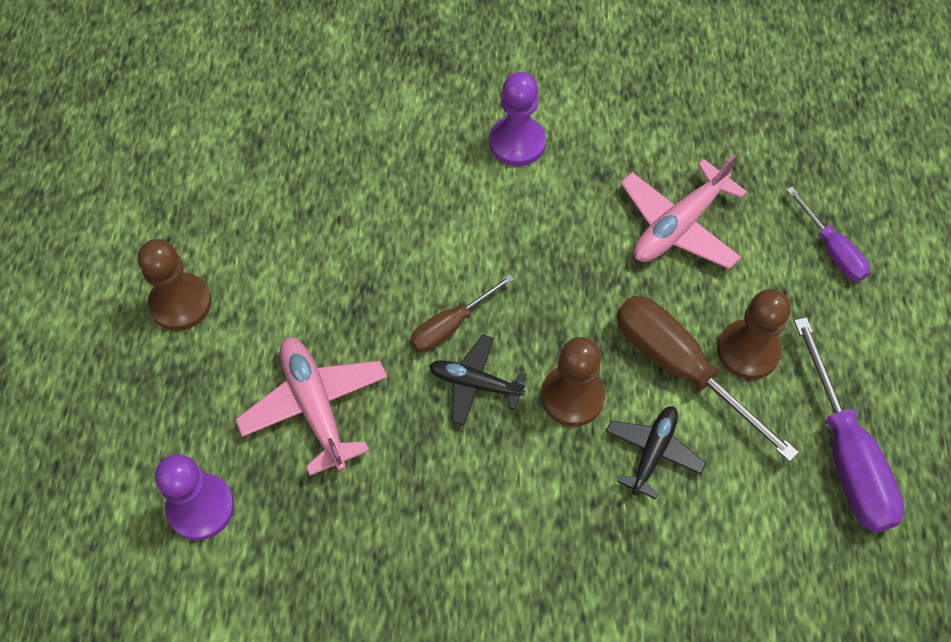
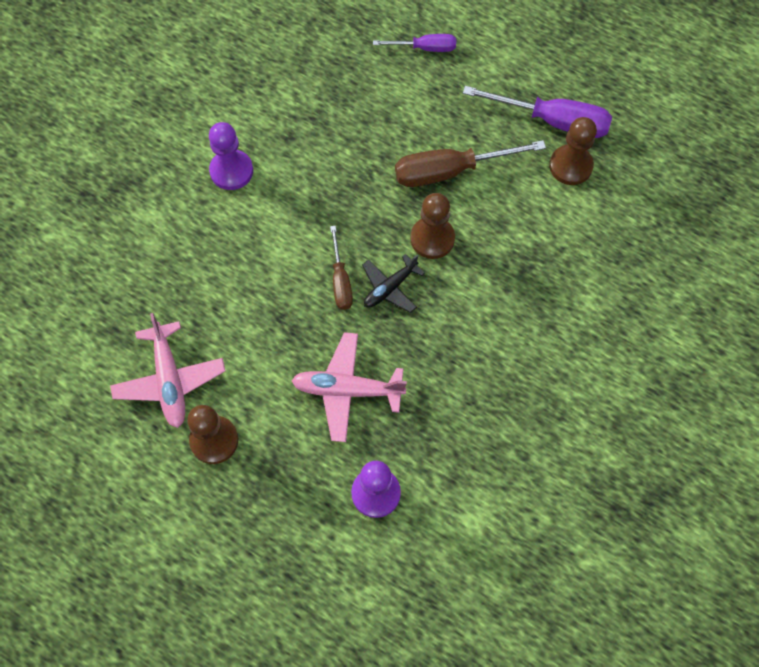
camera: 60 degrees left, 5 degrees up
(653, 452) = (494, 216): black plane -> none
(678, 225) = (355, 116): pink plane -> pink plane (169, 380)
(748, 351) = (461, 130): brown pawn -> brown pawn (570, 166)

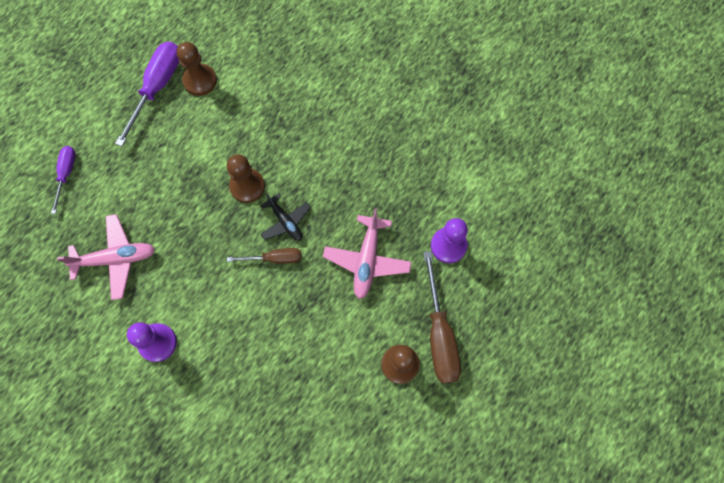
camera: 85 degrees left, 5 degrees up
(169, 380) = (346, 400): pink plane -> pink plane (115, 259)
(450, 171) = (189, 166): brown screwdriver -> brown screwdriver (439, 334)

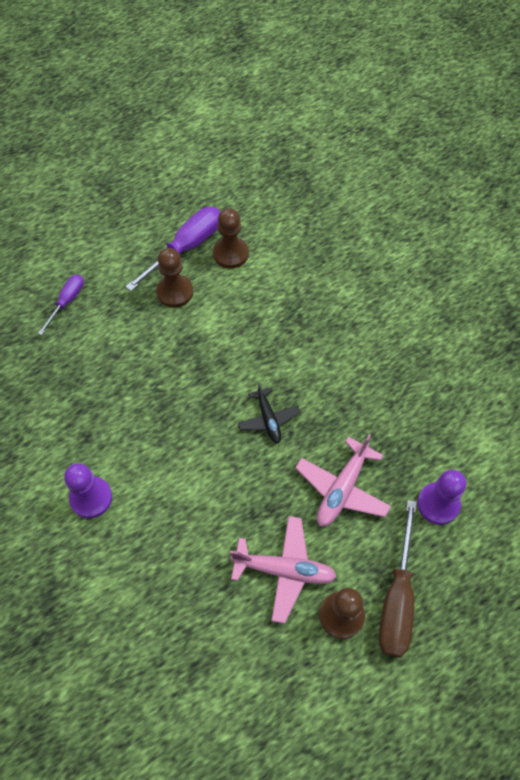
camera: 20 degrees right, 10 degrees down
(115, 259) = (82, 399): pink plane -> pink plane (284, 570)
(247, 186) = (241, 371): brown pawn -> brown pawn (175, 292)
(274, 258) = (243, 453): brown screwdriver -> none

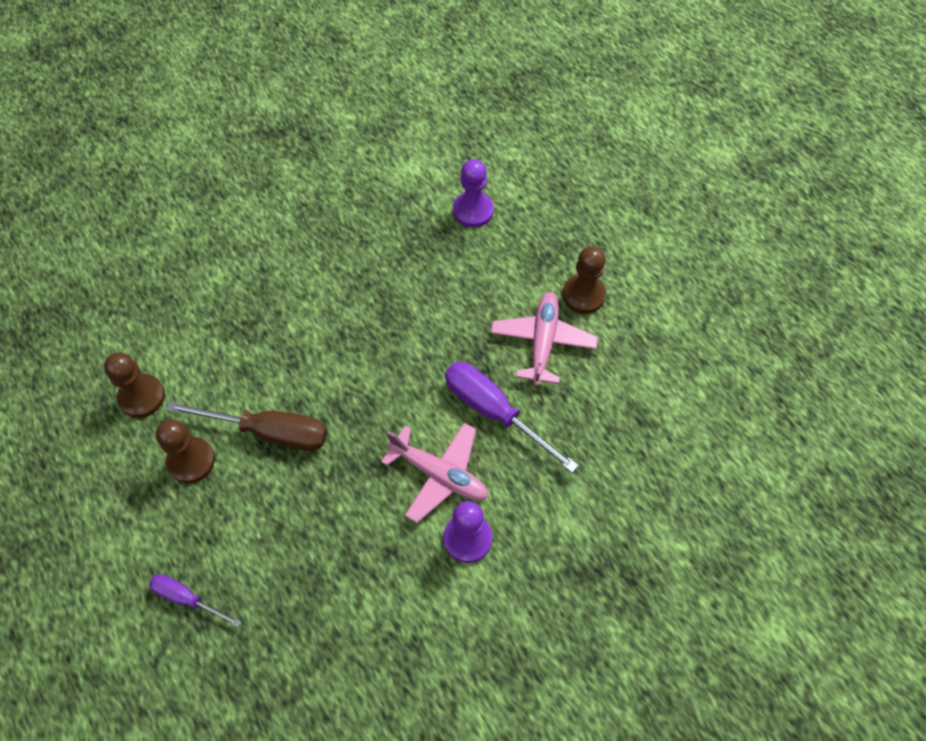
camera: 90 degrees left, 0 degrees up
(186, 248) = (122, 450): purple screwdriver -> purple screwdriver (494, 412)
(268, 419) = (376, 355): black plane -> none
(342, 488) = (457, 289): pink plane -> pink plane (439, 474)
(397, 598) = (564, 249): brown screwdriver -> brown screwdriver (269, 432)

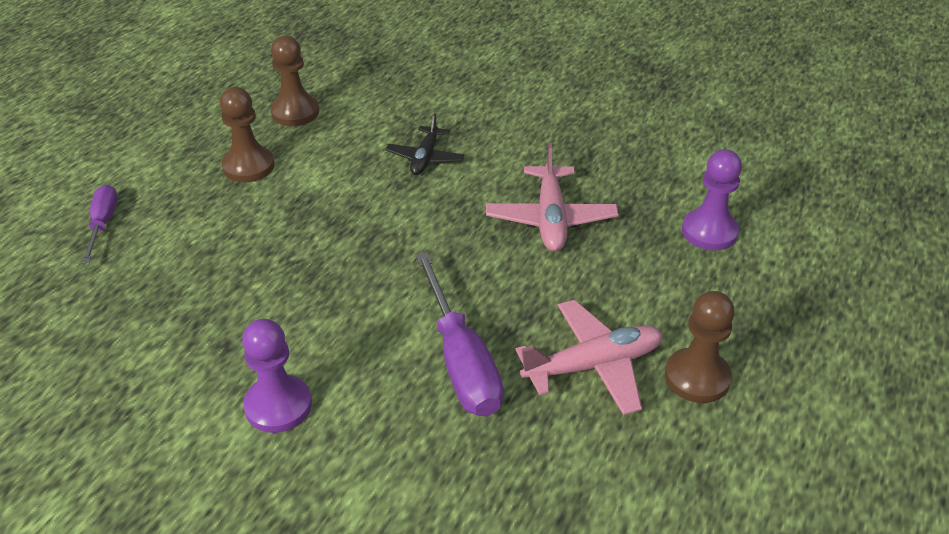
camera: 60 degrees right, 20 degrees down
(269, 432) = (312, 200): brown screwdriver -> none
(275, 332) = (425, 158): none -> black plane
(439, 474) = (346, 346): pink plane -> pink plane (550, 219)
(494, 412) = (461, 360): purple screwdriver -> purple screwdriver turned 150 degrees clockwise

